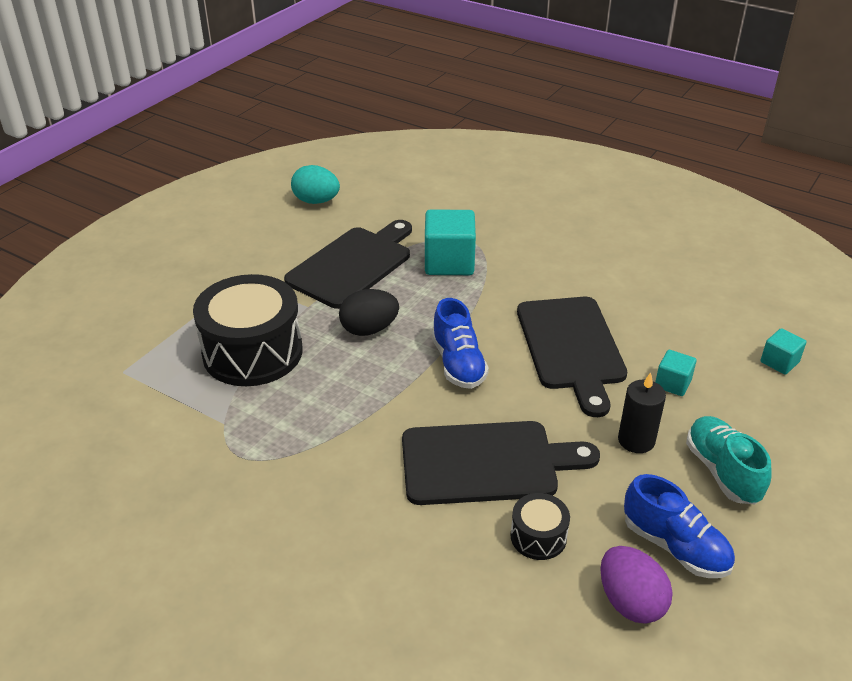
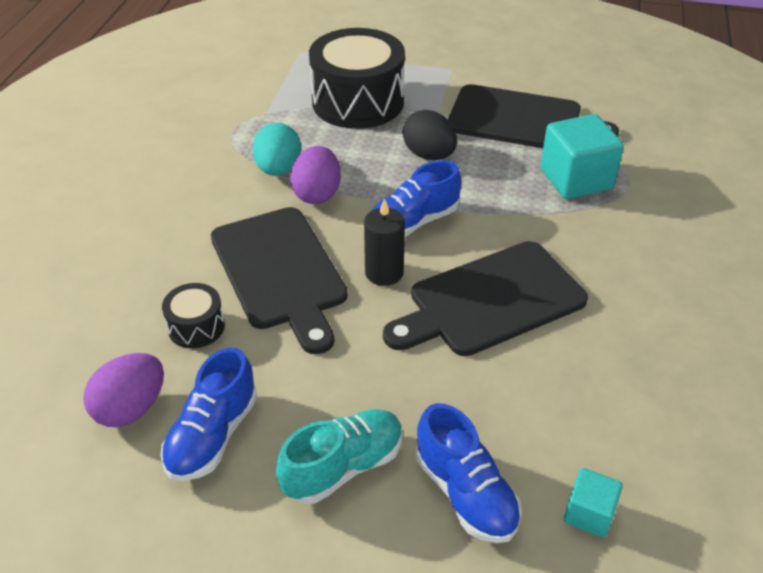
camera: 70 degrees right, 5 degrees up
(316, 201) = (607, 71): turquoise egg -> turquoise egg (278, 169)
(385, 414) = (317, 194): none -> purple egg
(636, 440) = (361, 380): black candle -> black candle (384, 273)
(672, 384) = (477, 401): turquoise cube -> none
(756, 413) = (465, 493): none -> blue shoe

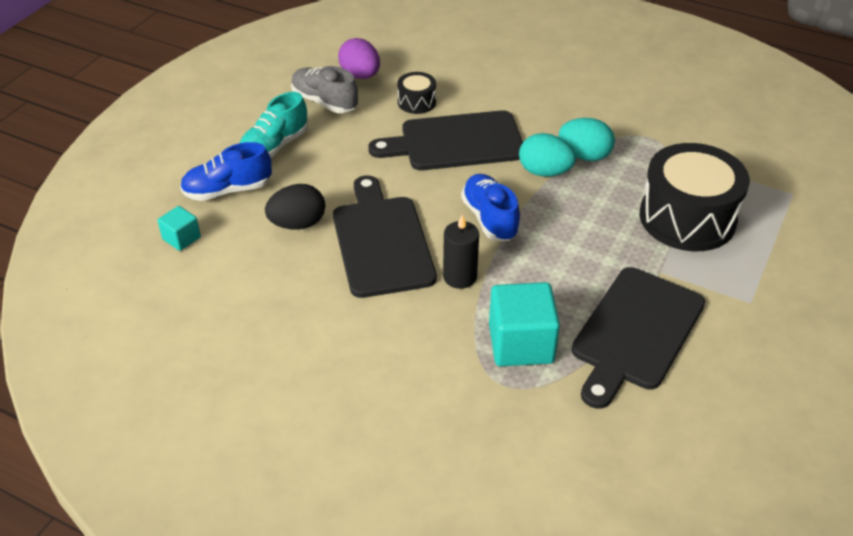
camera: 105 degrees right, 0 degrees up
(213, 435) = (324, 102): blue shoe -> grey shoe
(317, 194) = (544, 172): purple egg -> turquoise egg
(343, 467) = (274, 146): turquoise shoe -> turquoise shoe turned 60 degrees clockwise
(384, 273) = (435, 192): black candle -> black candle (460, 277)
(429, 155) = (585, 248): black egg -> black egg (298, 224)

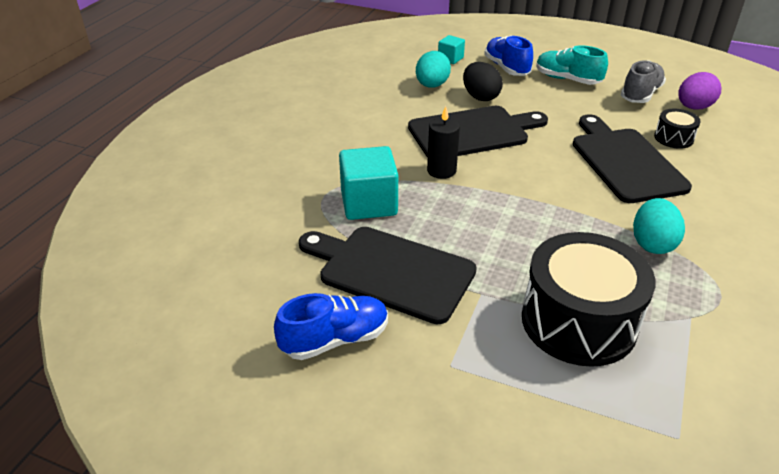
camera: 85 degrees right, 5 degrees down
(490, 218) = (522, 184): blue shoe -> blue shoe (335, 339)
(544, 172) = (608, 216): turquoise egg -> turquoise egg (432, 85)

